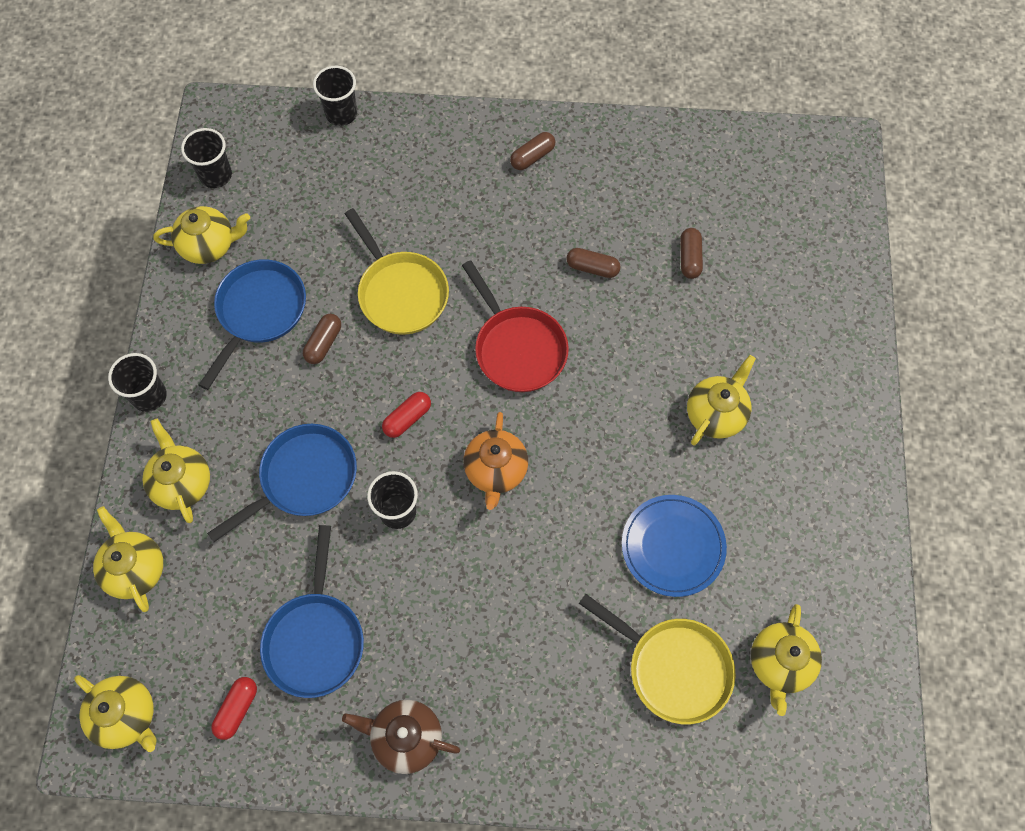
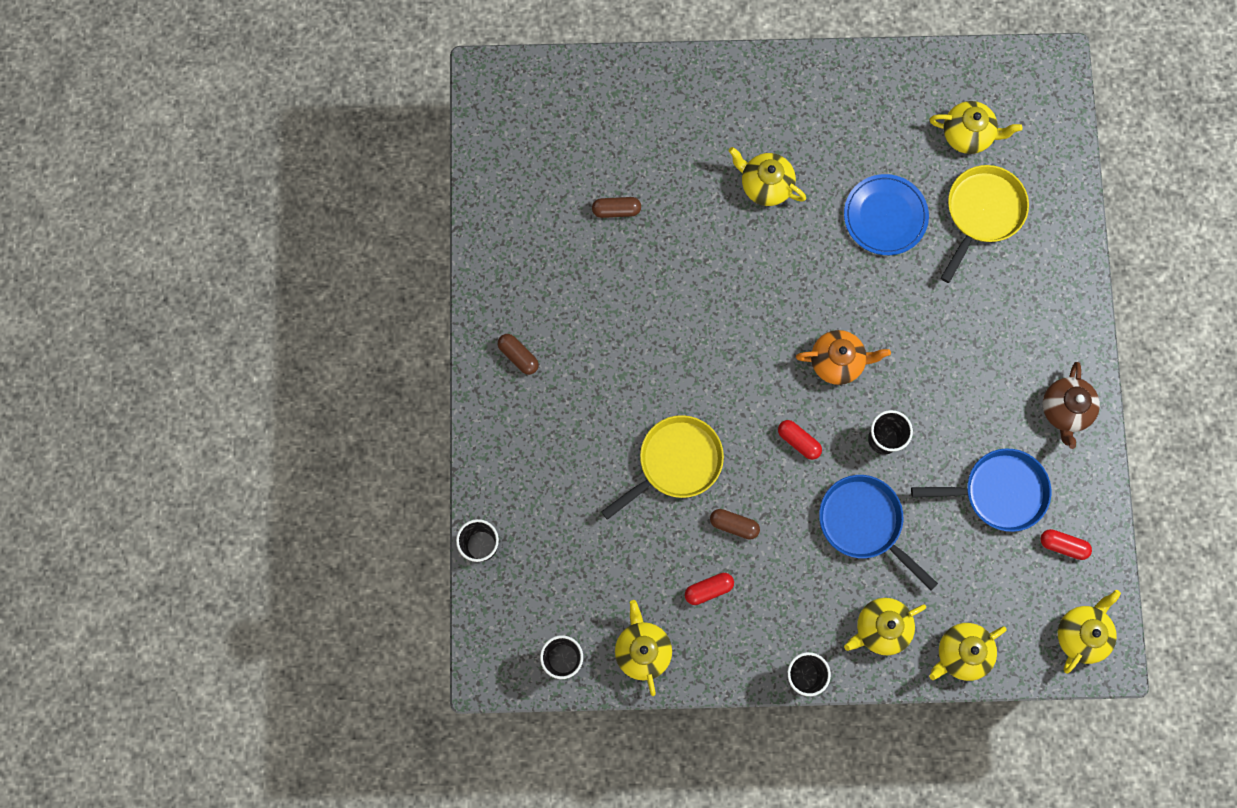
camera: 95 degrees left, 10 degrees up
(259, 312) = (708, 589): blue pan -> red capsule
(517, 348) = (721, 353): red pan -> none
(592, 268) = (634, 294): brown capsule -> none

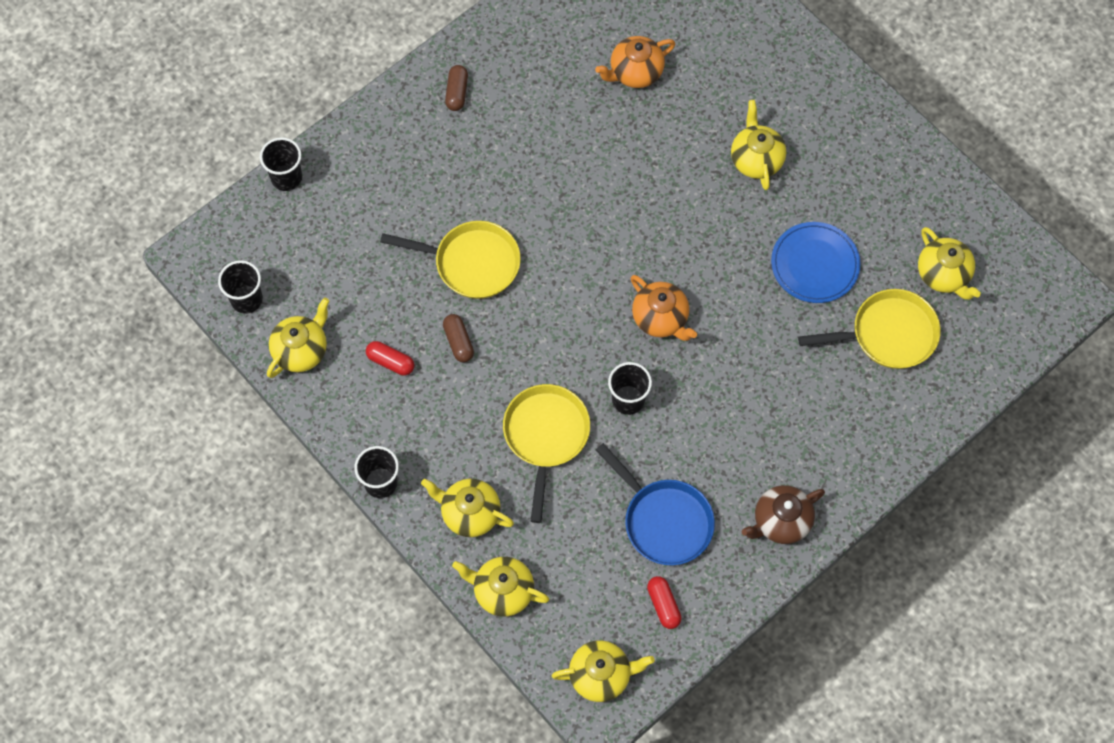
camera: 50 degrees right, 10 degrees down
(616, 210) = (635, 72): brown capsule -> orange teapot
(798, 441) = (569, 338): red capsule -> none
(864, 523) = (546, 436): blue pan -> yellow pan

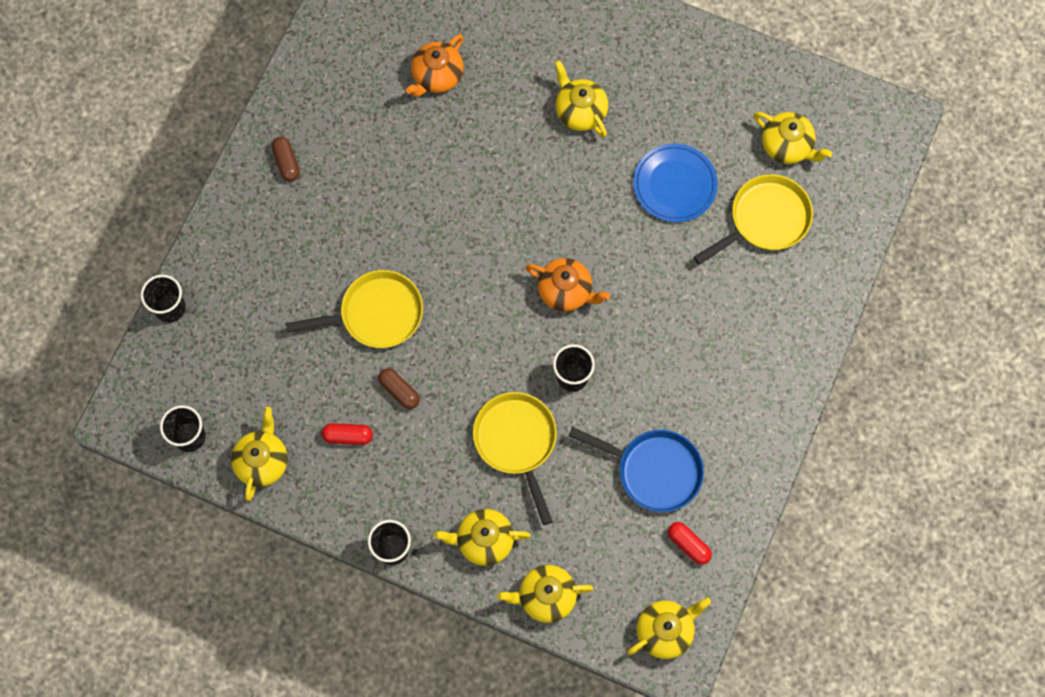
camera: 25 degrees left, 5 degrees up
(780, 521) = (752, 426): brown teapot -> none

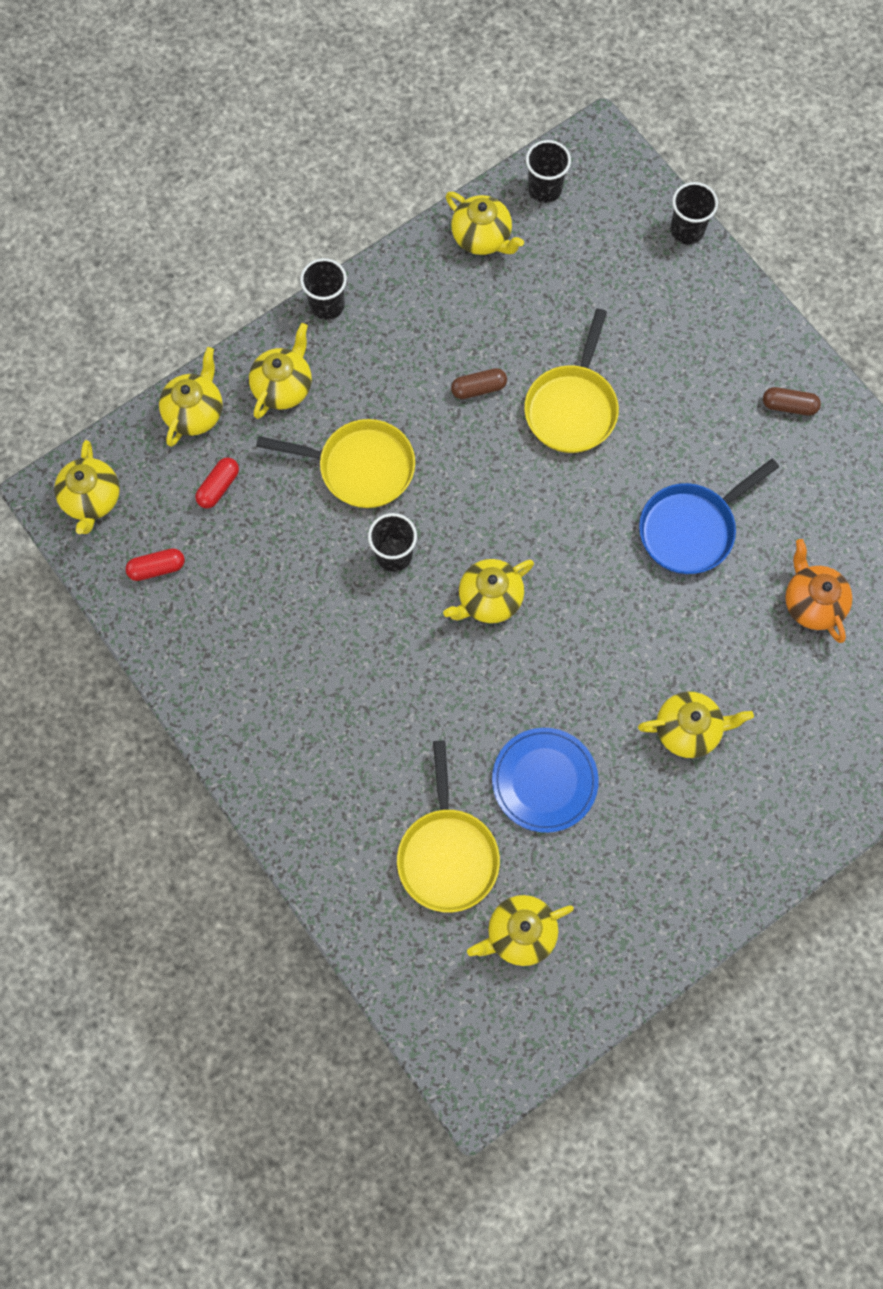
camera: 120 degrees right, 0 degrees up
(348, 436) = (461, 321): red capsule -> red capsule (218, 487)
(566, 291) = (489, 599): orange teapot -> yellow teapot
(654, 470) = (250, 578): blue pan -> blue pan (691, 529)

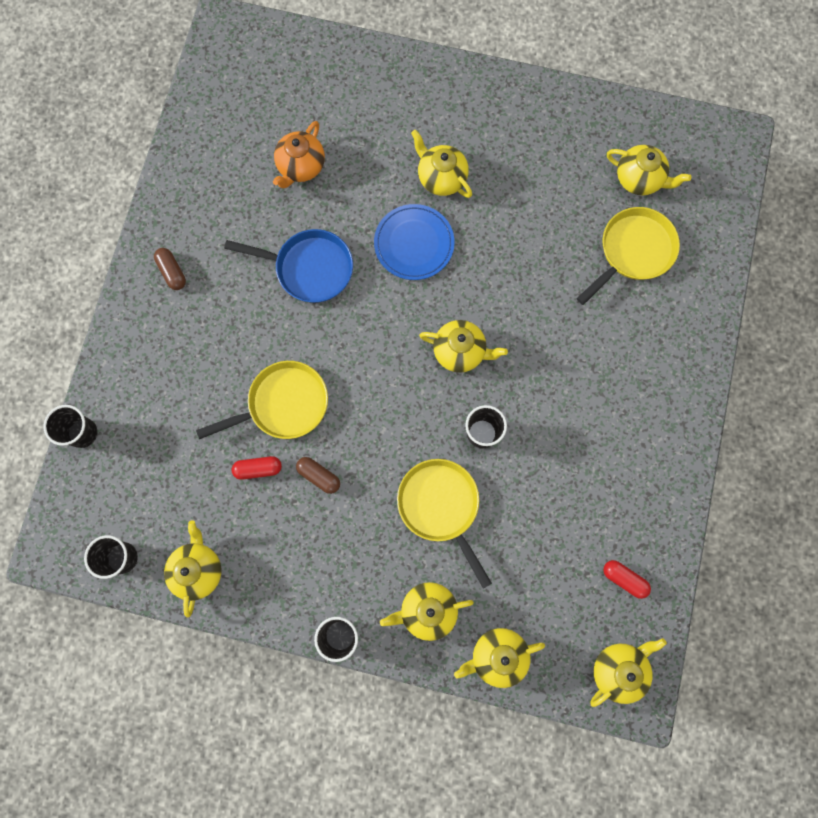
camera: 130 degrees left, 5 degrees up
(218, 487) = (535, 589): red capsule -> red capsule (258, 469)
(544, 781) = (542, 232): blue plate -> blue plate (414, 244)

